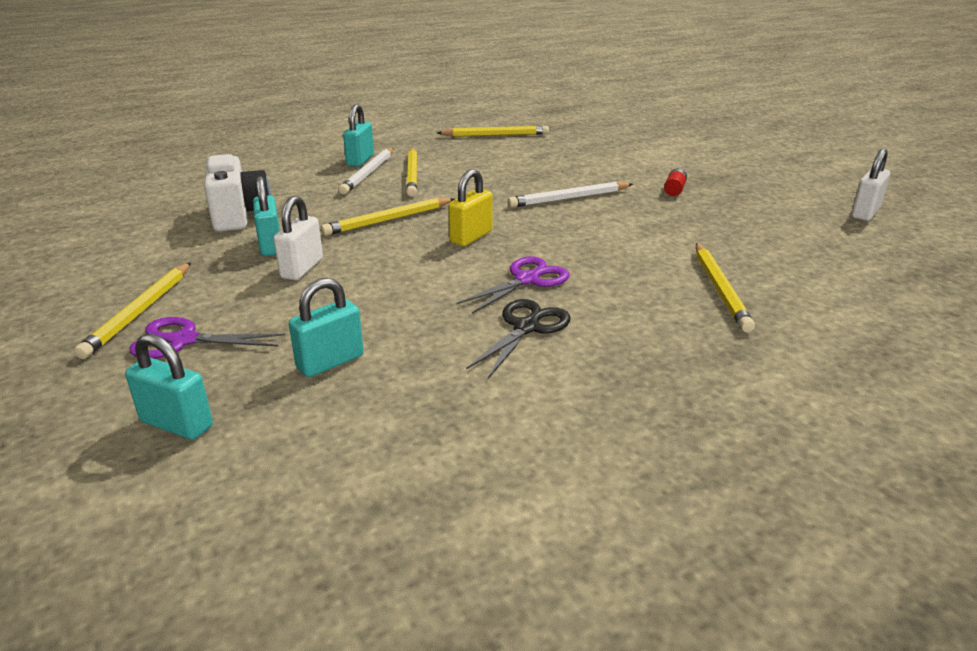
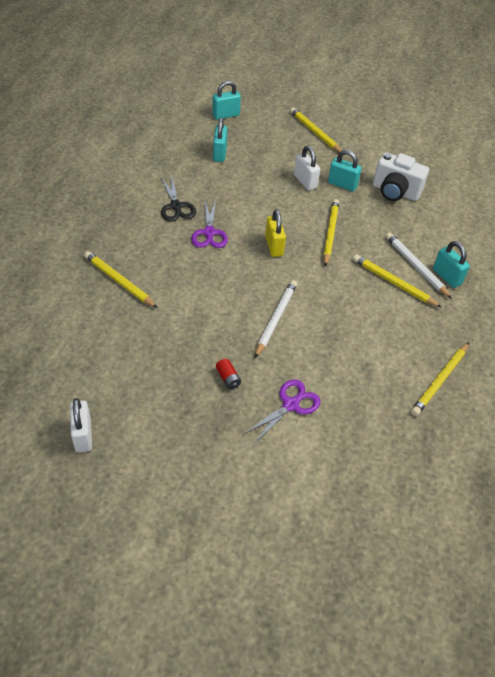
camera: 130 degrees right, 20 degrees up
(183, 340) = (278, 133): purple scissors -> purple scissors (291, 404)

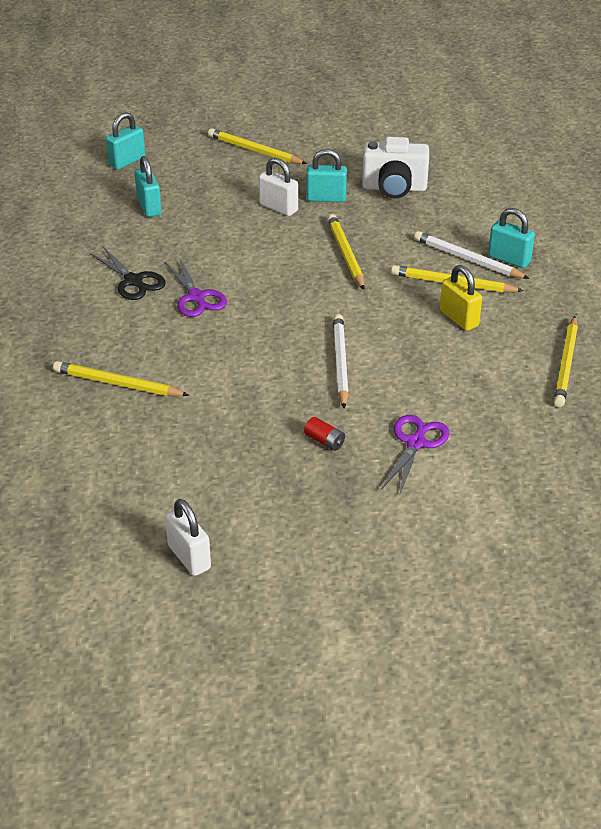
camera: 20 degrees left, 10 degrees down
(274, 246) = (287, 288): yellow padlock -> yellow padlock (459, 318)

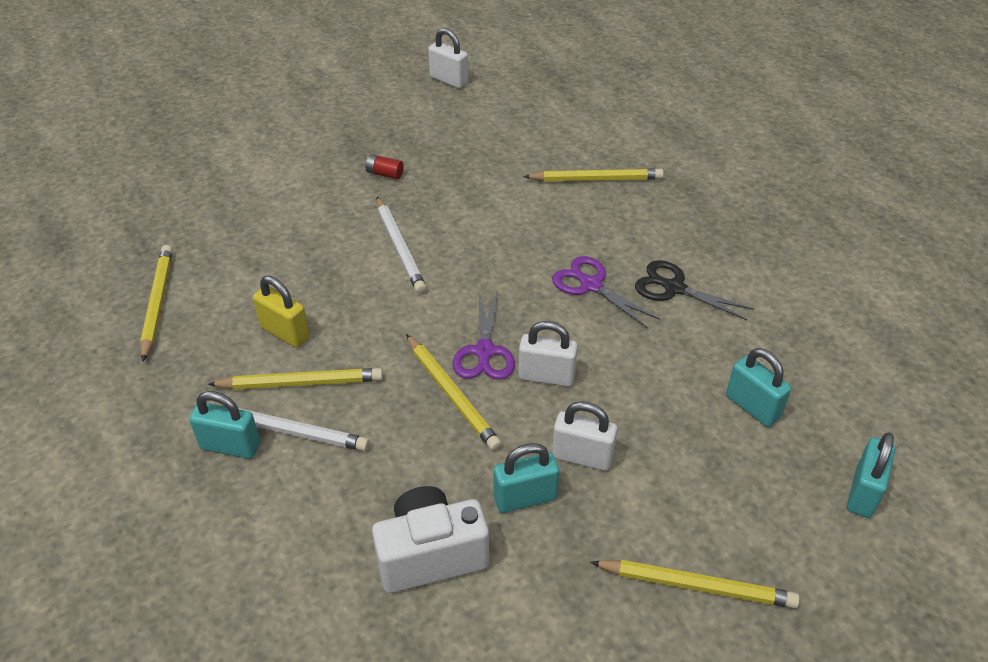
camera: 160 degrees right, 5 degrees up
(273, 250) = (546, 376): none -> white padlock
(416, 443) = (303, 190): purple scissors -> purple scissors (484, 352)

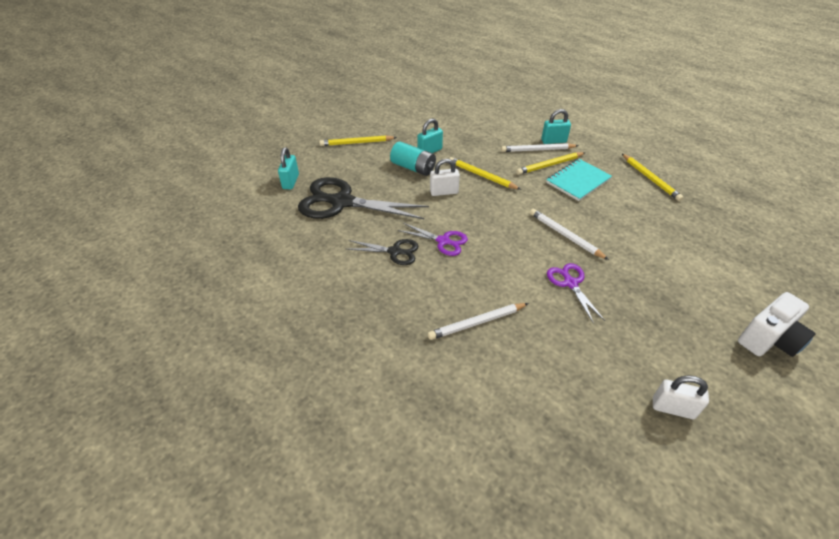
camera: 160 degrees right, 0 degrees up
(285, 332) = (578, 181): yellow padlock -> turquoise notebook
(384, 174) = (623, 284): red battery -> none
(431, 555) = (454, 131): white camera -> white camera (768, 340)
(484, 352) = (479, 195): purple scissors -> purple scissors (570, 283)
(582, 457) = (413, 168): white padlock -> turquoise battery
(596, 179) = (477, 323): yellow pencil -> white pencil
(752, 407) = (341, 202): turquoise padlock -> black scissors

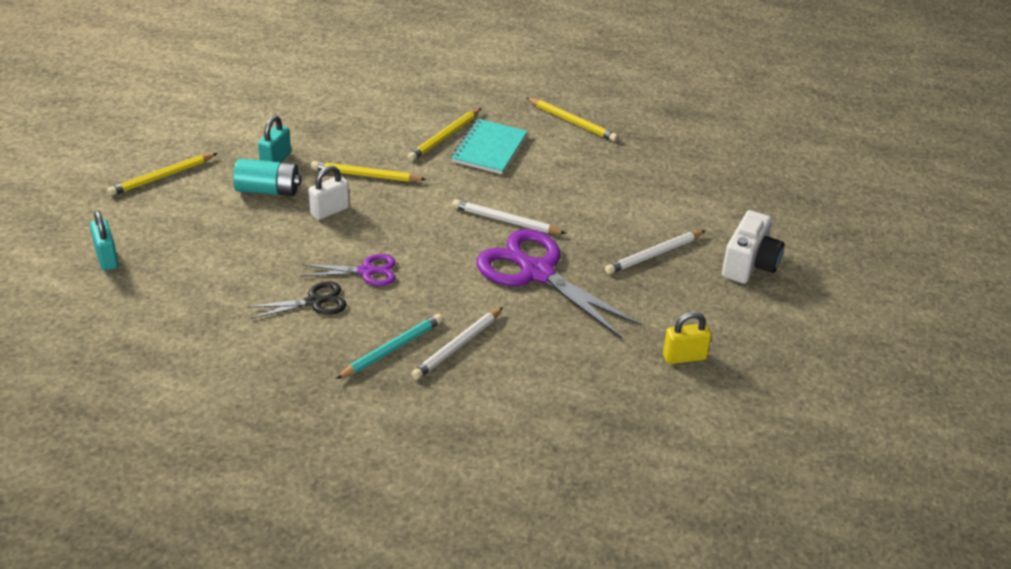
camera: 30 degrees left, 5 degrees down
(341, 202) = (201, 264): black scissors -> none
(426, 307) = (392, 349): none -> turquoise pencil
(537, 150) = (418, 120): white pencil -> white pencil (654, 255)
(553, 141) = (433, 102): turquoise padlock -> none
(570, 283) = (536, 272): purple scissors -> purple scissors, size x1.94
(673, 408) = (684, 357): white padlock -> yellow padlock

